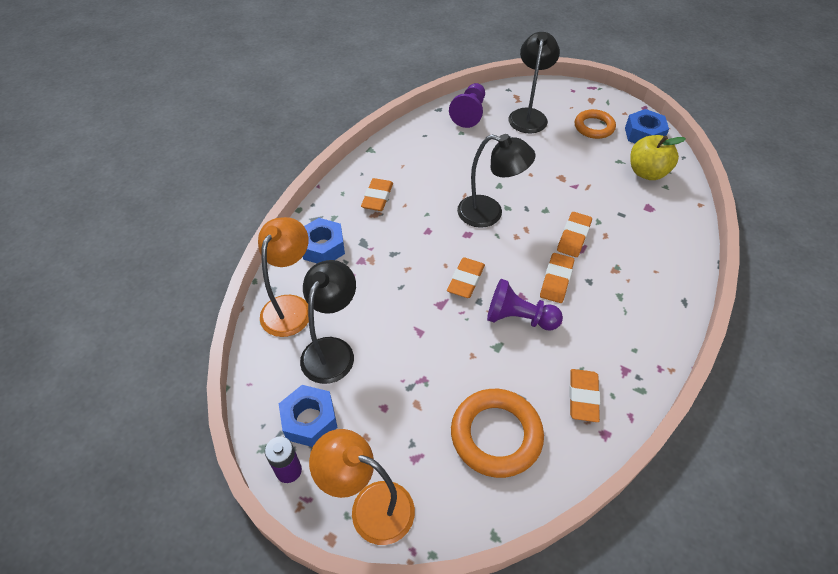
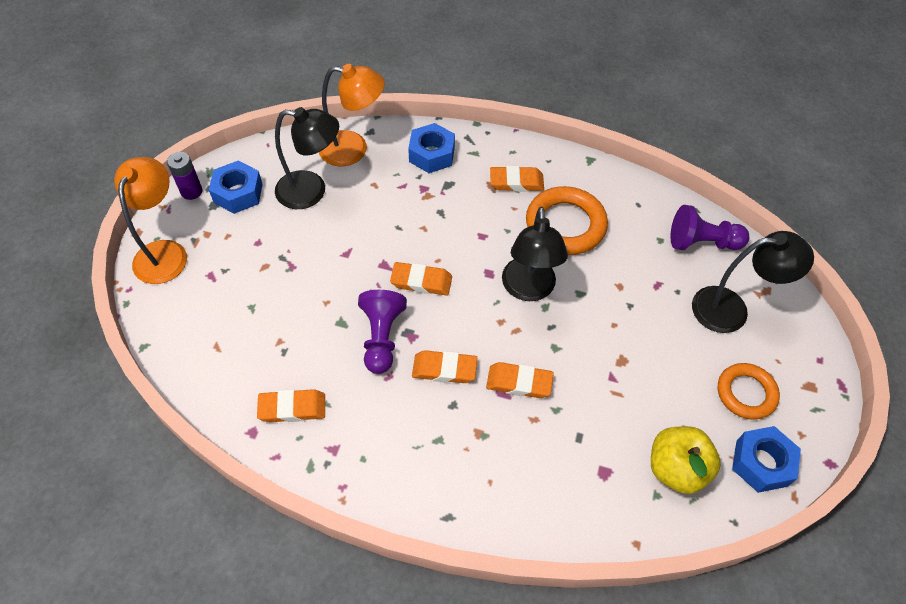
camera: 75 degrees right, 5 degrees up
(496, 435) = (239, 334): orange ring -> orange ring (565, 225)

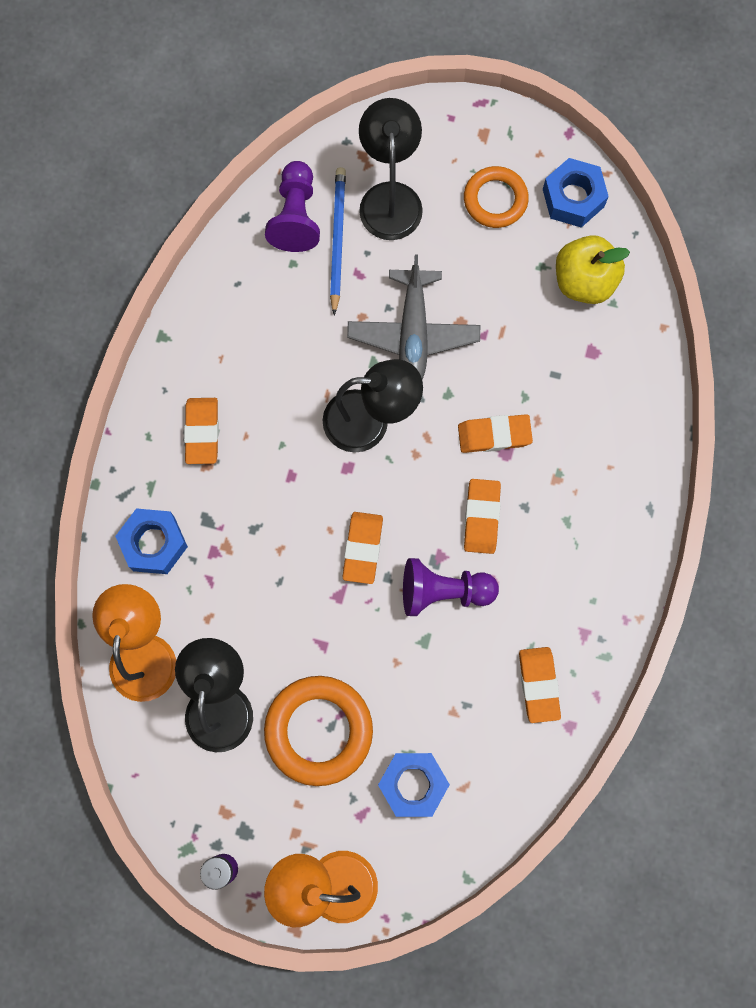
camera: 90 degrees left, 20 degrees up
(238, 193) = (225, 802): blue nut -> blue nut (413, 784)
(519, 382) = (494, 435): orange eraser -> orange eraser turned 75 degrees clockwise
(565, 225) = (272, 374): orange ring -> orange ring (319, 730)
(608, 323) = (413, 333): none -> grey plane
(686, 270) = (337, 239): none -> blue pencil

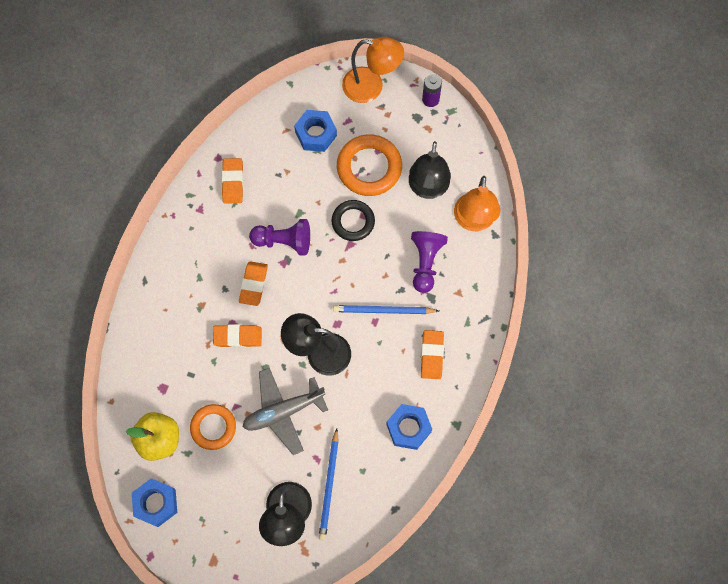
camera: 175 degrees left, 5 degrees down
(154, 544) = (466, 285): blue nut -> blue nut (408, 428)
(279, 493) = (383, 310): none -> blue pencil
(296, 216) = (357, 507): purple pawn -> purple pawn (425, 263)
(337, 633) = (353, 222): none -> black ring
(363, 548) = (332, 271): orange eraser -> none
(413, 333) = (283, 411): grey plane -> grey plane turned 120 degrees counterclockwise
(495, 200) = (212, 507): orange ring -> orange ring (213, 427)

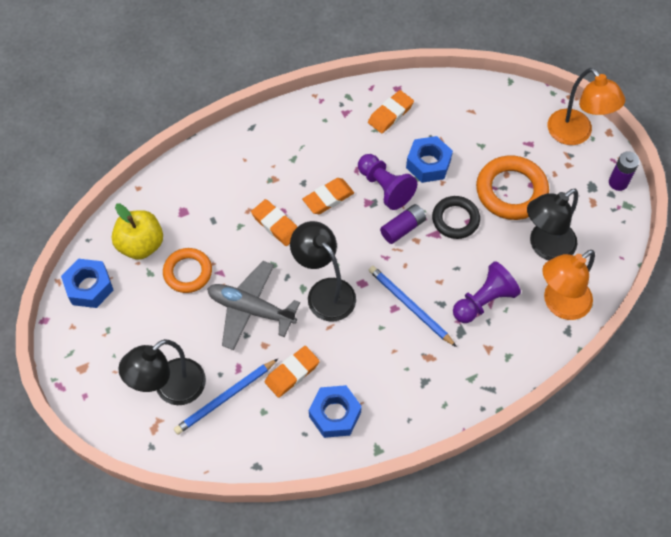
camera: 45 degrees right, 10 degrees down
(316, 134) = (493, 132): blue nut -> blue nut (428, 164)
(325, 260) = (402, 228): none -> purple battery
(432, 355) = (414, 376): orange eraser -> orange eraser (292, 373)

